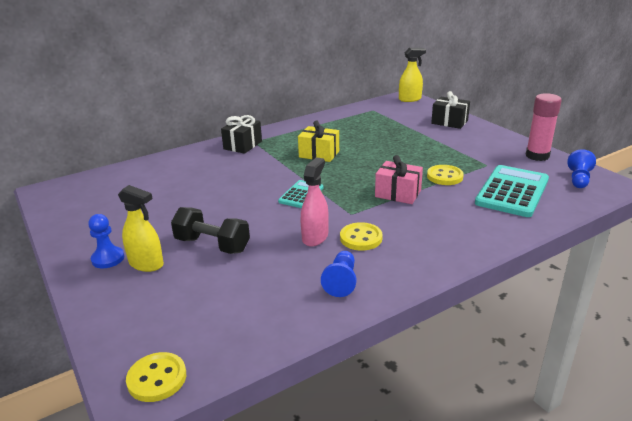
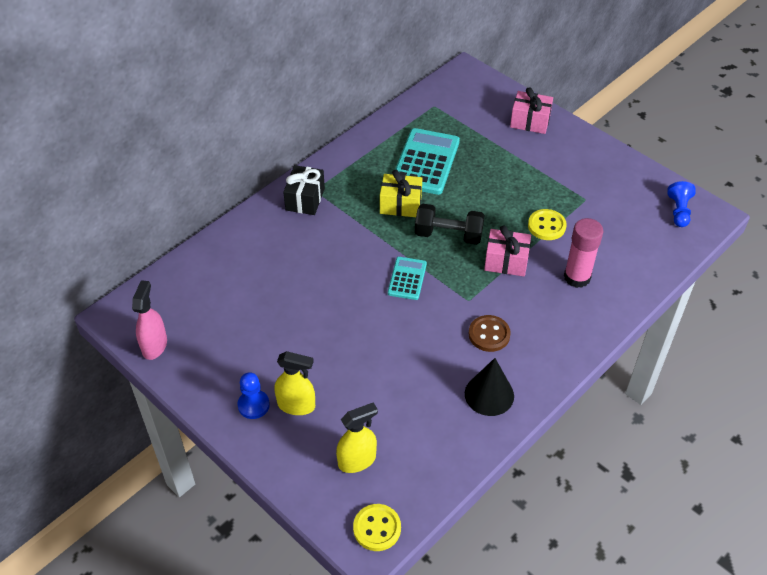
camera: 15 degrees left, 20 degrees up
(212, 245) = (348, 368): black dumbbell -> black dumbbell (448, 235)
(315, 237) = (445, 340): pink spray bottle -> pink spray bottle (154, 345)
(341, 281) = (489, 394): blue pawn -> black cone
(361, 238) = (489, 334): yellow button -> brown button
(410, 99) = (472, 77): yellow spray bottle -> yellow spray bottle (357, 460)
(449, 122) = (530, 121): black gift -> pink gift
(512, 191) = (617, 241): turquoise calculator -> turquoise calculator (426, 162)
(537, 156) = (634, 176): pink glue stick -> pink glue stick (577, 277)

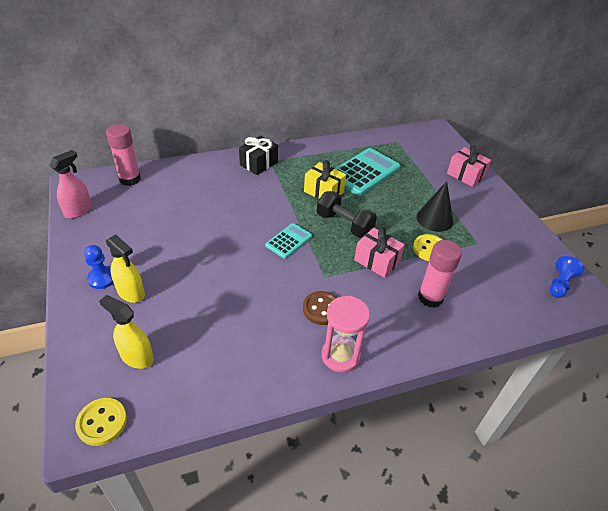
camera: 25 degrees right, 5 degrees down
(176, 282) = (130, 179): none -> pink glue stick
(357, 460) = (137, 357): yellow spray bottle -> yellow spray bottle turned 150 degrees counterclockwise
(489, 394) = (285, 357): black cone -> black cone (434, 219)
(535, 370) = (340, 356): none -> pink hourglass

